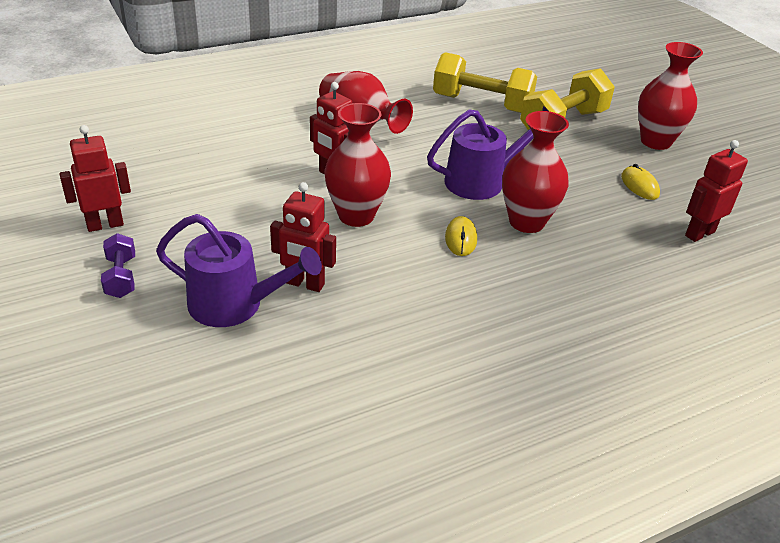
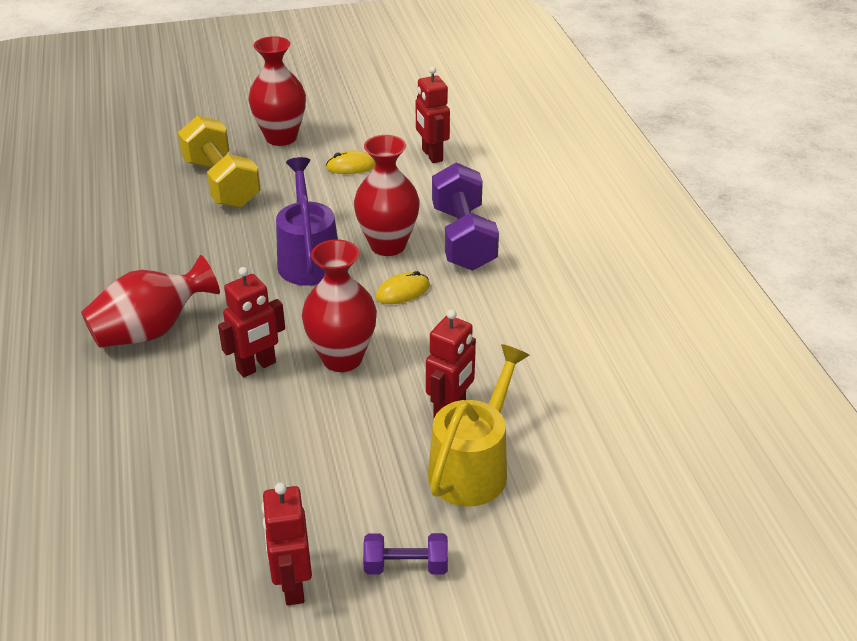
camera: 75 degrees left, 0 degrees up
(235, 305) = (473, 466): purple watering can -> yellow watering can
(461, 239) = (402, 291): yellow mouse -> yellow mouse turned 45 degrees counterclockwise
(481, 104) = (152, 229): yellow dumbbell -> none
(565, 269) = (463, 238): none -> purple dumbbell

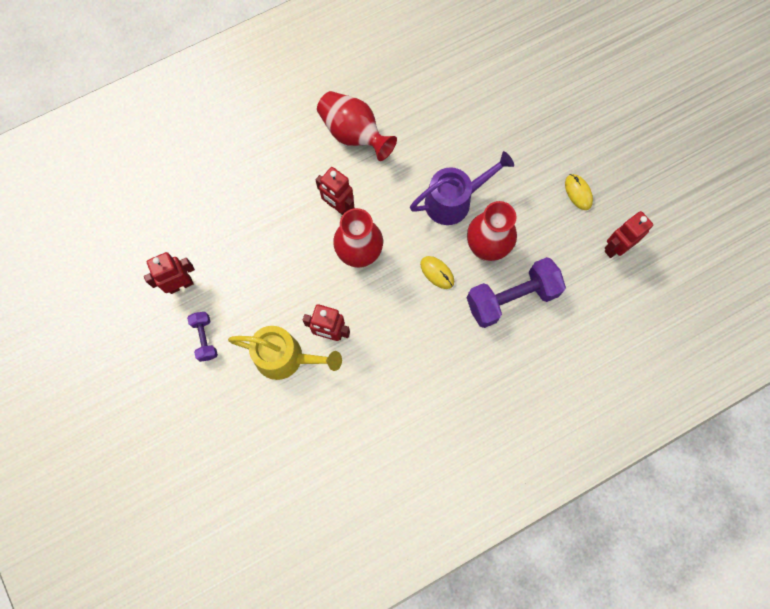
camera: 75 degrees right, 35 degrees up
(221, 183) = (524, 111): yellow dumbbell -> none
(281, 137) = (600, 129): red vase -> none

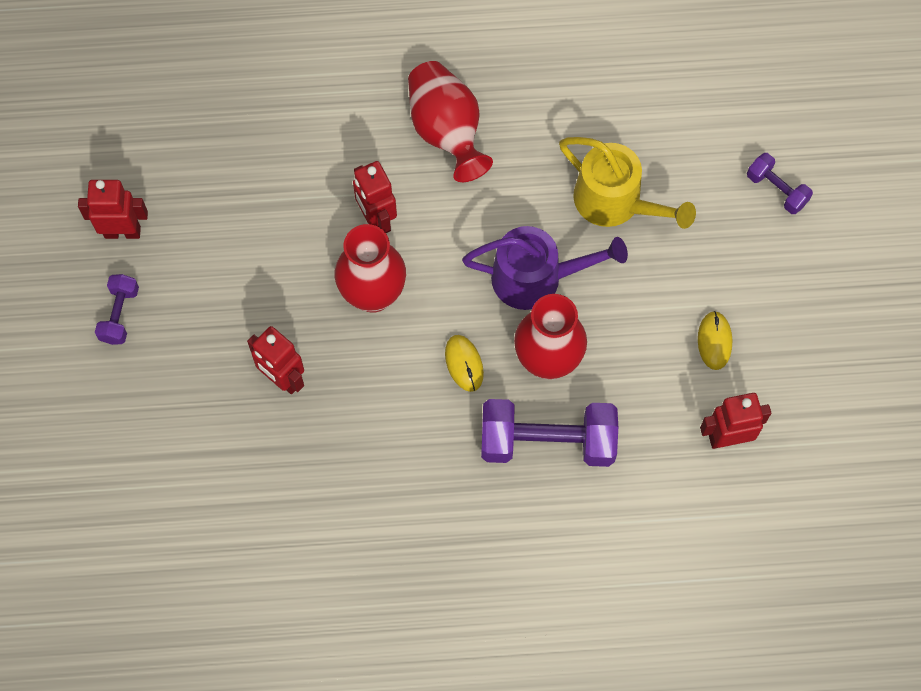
camera: 25 degrees right, 5 degrees down
(286, 358) = (210, 385): yellow watering can -> yellow watering can (616, 203)
(567, 86) = (776, 190): none -> purple dumbbell

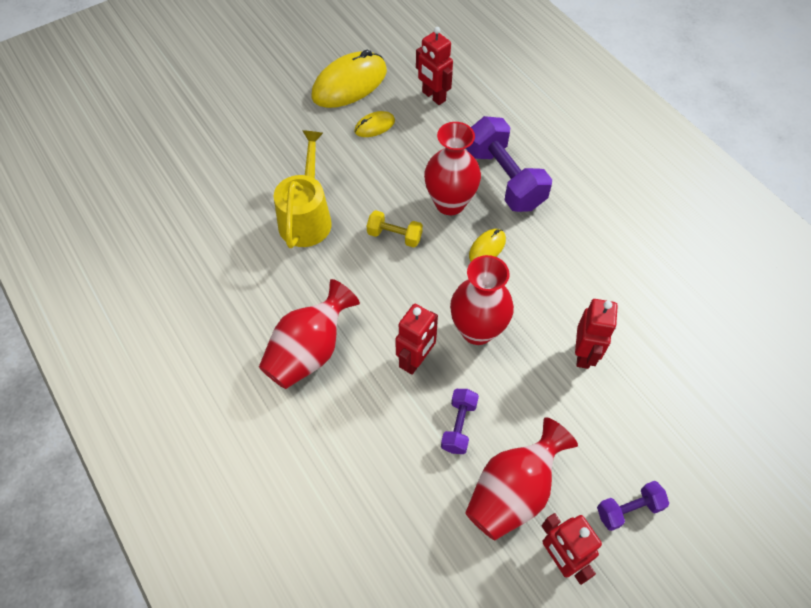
camera: 120 degrees left, 10 degrees down
(199, 229) = (513, 491): none -> red vase
(537, 278) = (394, 236): purple watering can -> yellow dumbbell
(776, 190) = (244, 137): purple dumbbell -> purple dumbbell (459, 426)
(805, 349) = (349, 84): none -> yellow mouse

